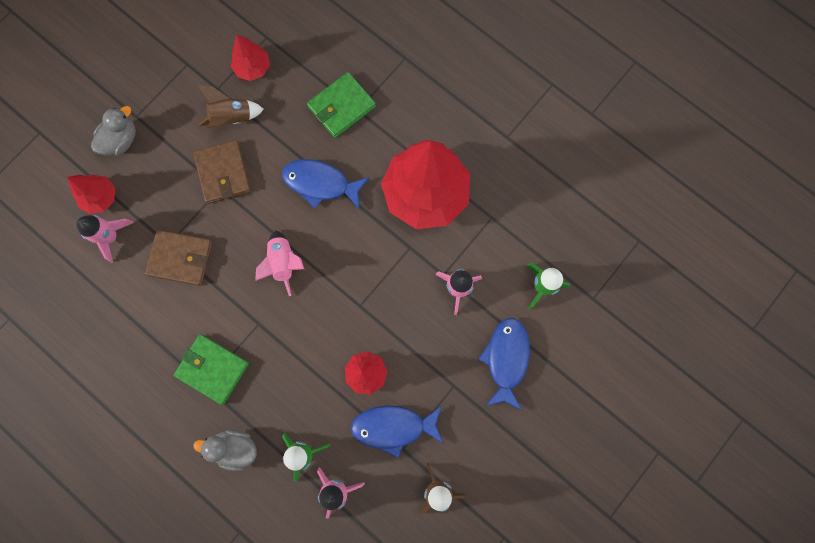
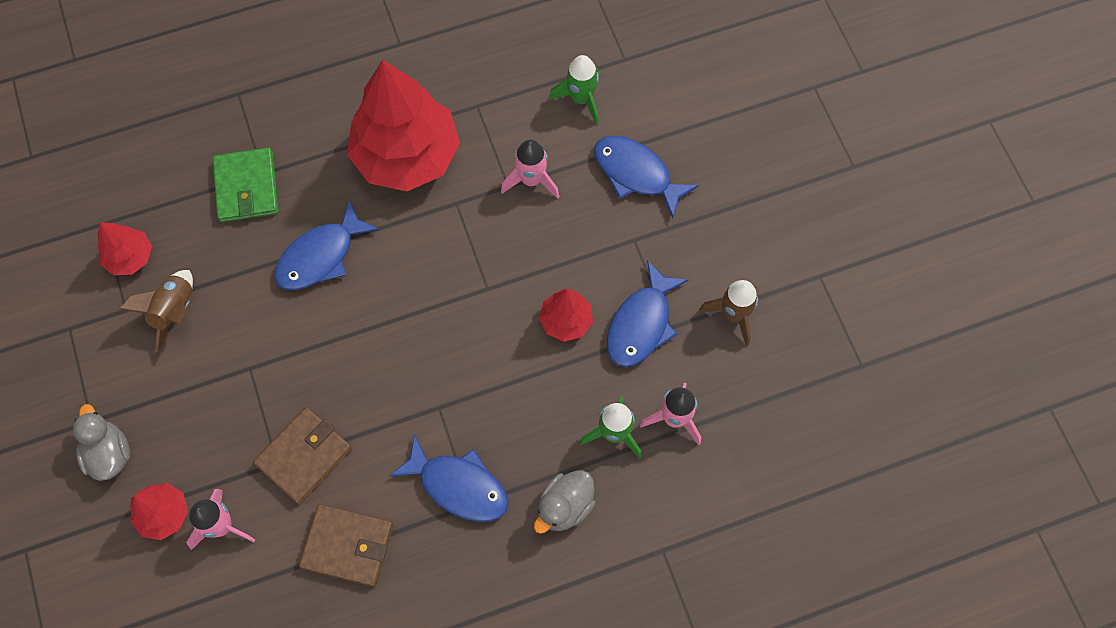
camera: 60 degrees left, 10 degrees down
(213, 369) = (459, 486): green wallet -> blue fish
(223, 173) = (234, 355): brown wallet -> brown wallet (347, 546)
(283, 263) = (385, 344): pink rocket -> none

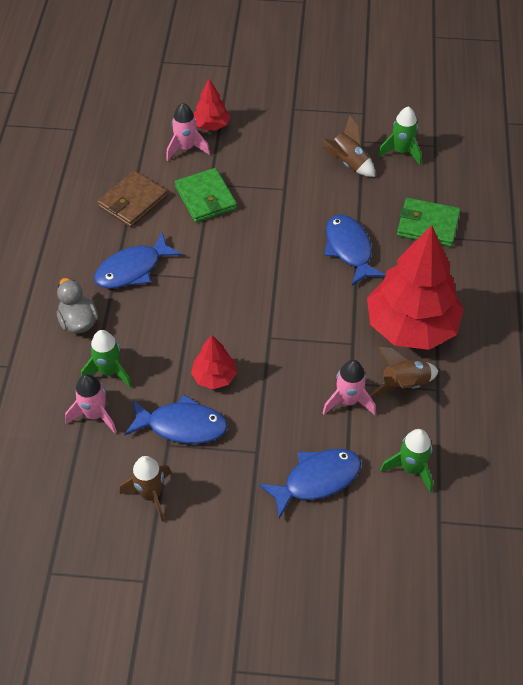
camera: 115 degrees right, 15 degrees down
(109, 453) = (266, 111): grey duck -> none
(130, 257) = (401, 152): red tree -> green rocket
(304, 456) = (205, 198): brown wallet -> green wallet
(486, 137) = (404, 385): none -> brown rocket
(641, 324) = (182, 425): blue fish -> blue fish turned 135 degrees clockwise

